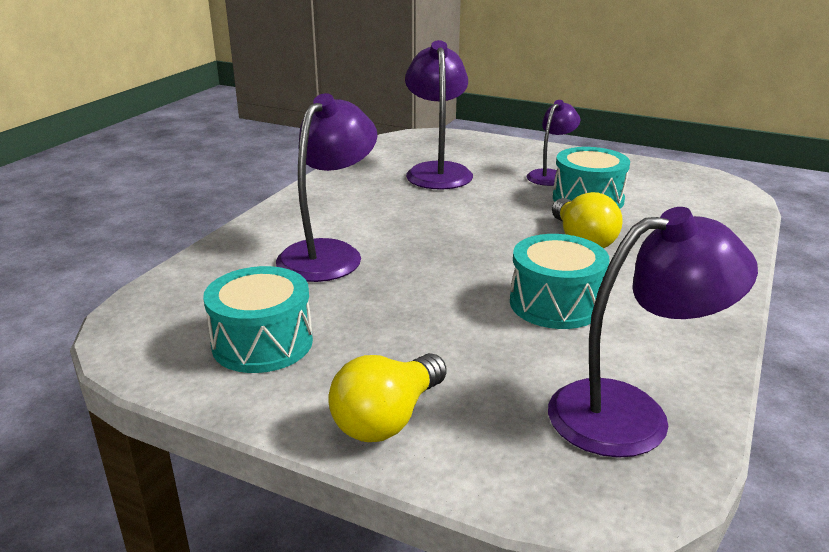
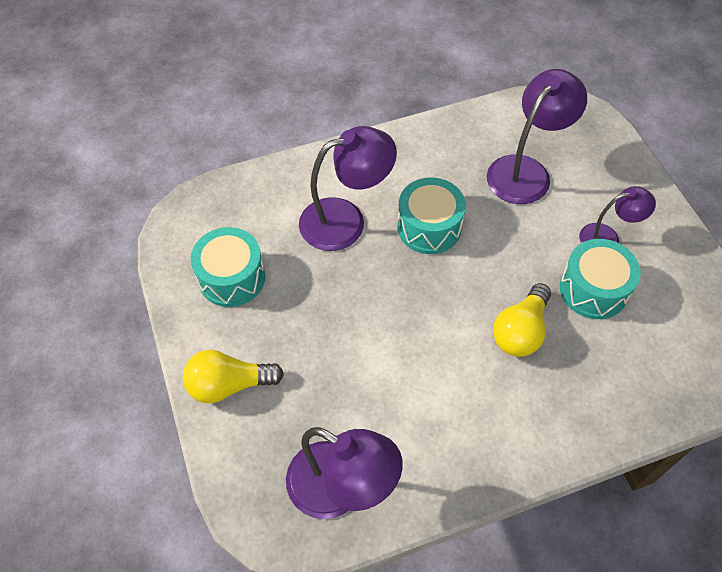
camera: 45 degrees right, 30 degrees up
(555, 303) = (417, 376): turquoise drum -> turquoise drum (429, 227)

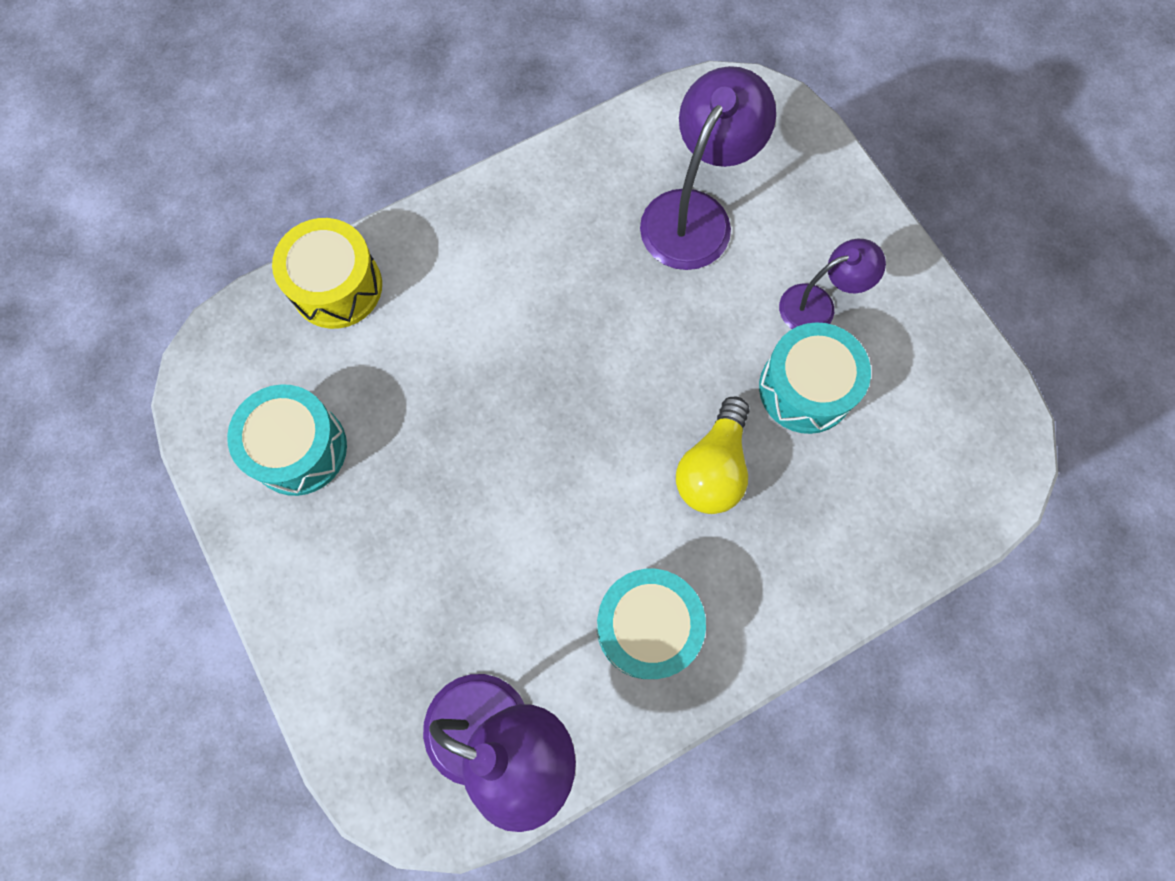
camera: 10 degrees left, 15 degrees up
(228, 385) = (322, 613): yellow light bulb -> none
(275, 183) = (337, 286): none -> yellow drum
(345, 220) = (448, 332): purple lamp -> none
(429, 227) = (568, 325): turquoise drum -> turquoise drum (647, 626)

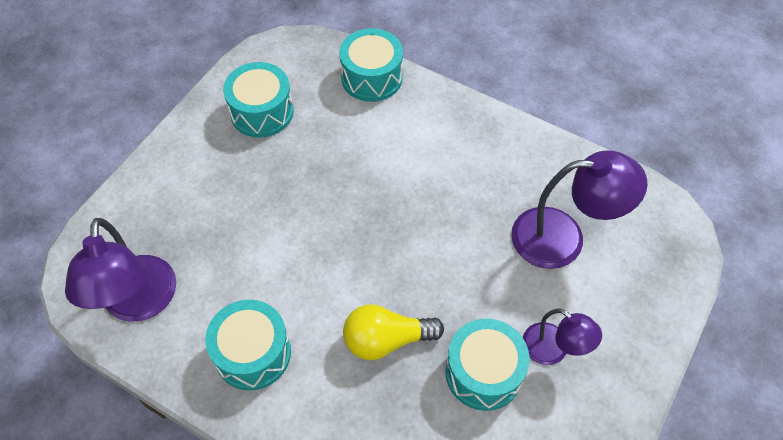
camera: 60 degrees right, 15 degrees down
(337, 286) = (372, 77): yellow drum -> turquoise drum

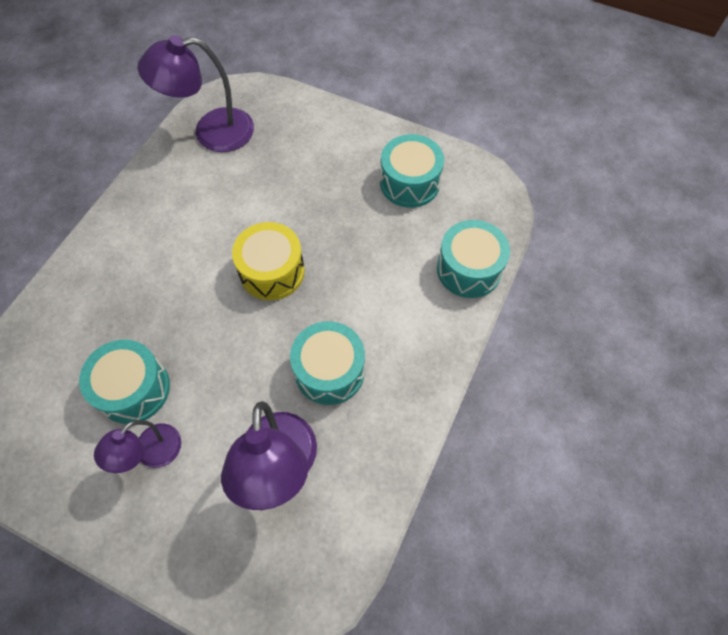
camera: 85 degrees right, 5 degrees up
(253, 353) = (165, 211): turquoise drum -> turquoise drum (329, 371)
(353, 240) = (272, 271): none -> yellow drum
(386, 340) = (171, 306): yellow light bulb -> none

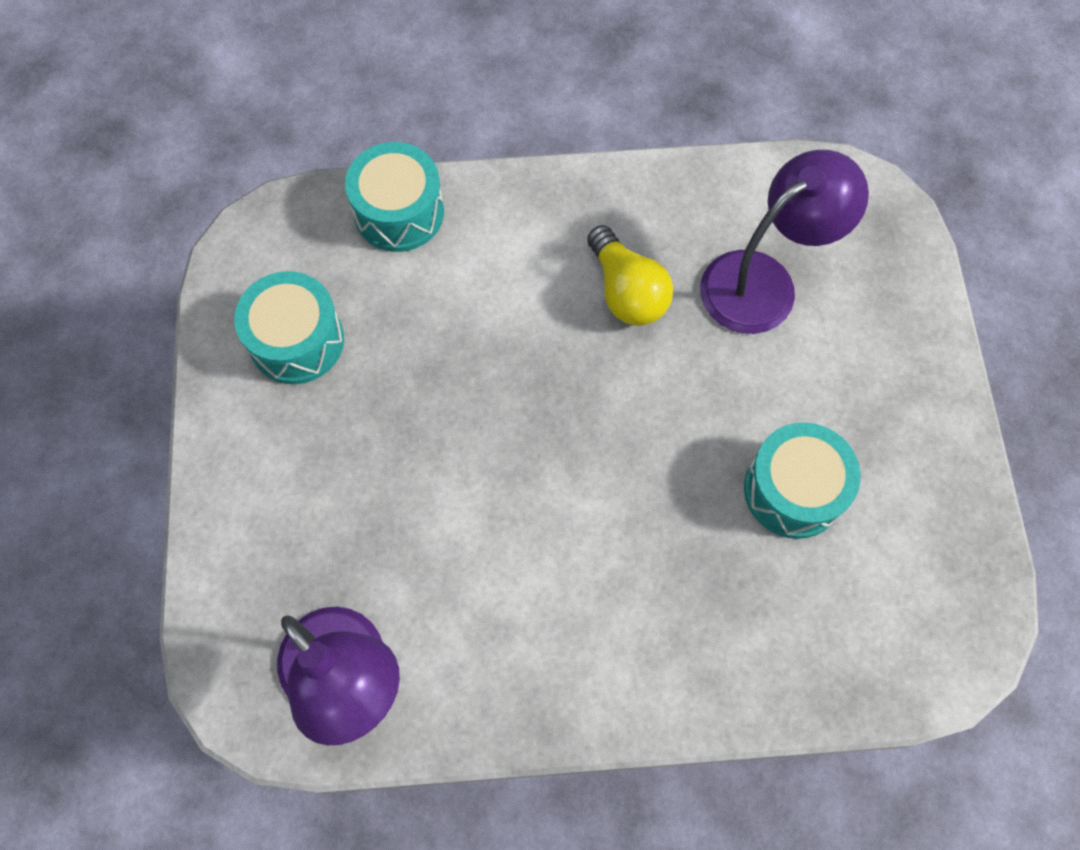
camera: 120 degrees left, 5 degrees up
(151, 454) = (844, 417): purple lamp -> none
(272, 271) = (538, 432): yellow drum -> none
(329, 371) = (627, 291): turquoise drum -> yellow light bulb

